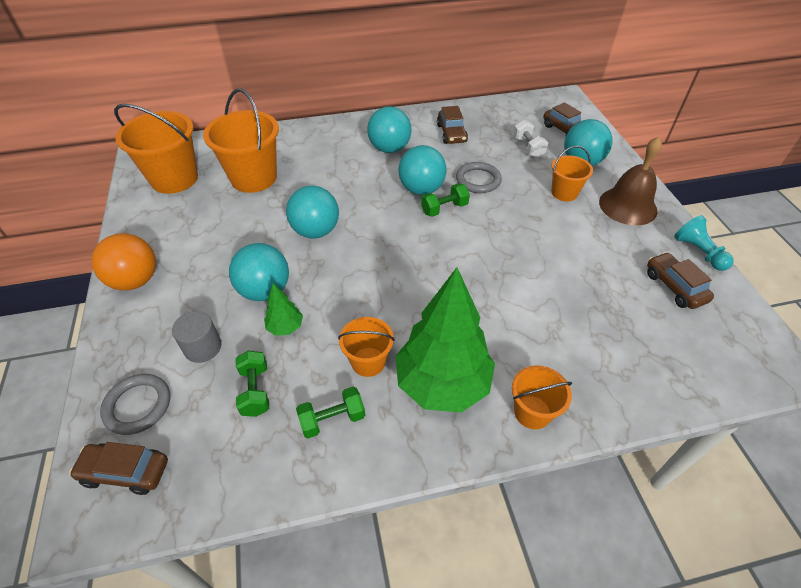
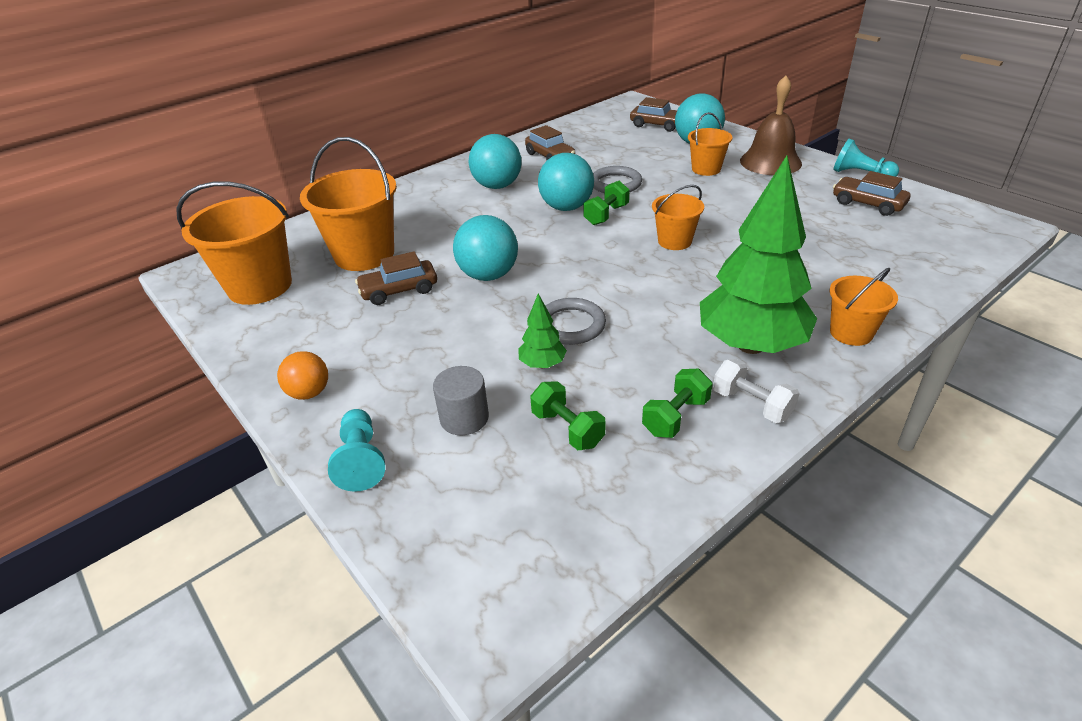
camera: 25 degrees left, 10 degrees down
(122, 349) = (361, 460): none -> turquoise pawn
(125, 472) = (491, 566): brown car -> brown car (399, 290)
(135, 280) = (309, 393): orange ball -> orange ball, size x0.62
(138, 405) = (440, 501): grey ring -> grey ring (571, 325)
(265, 290) = (484, 343): turquoise ball -> none
(368, 362) = (661, 357): orange bucket -> orange bucket (674, 241)
(528, 147) = (637, 146): white dumbbell -> white dumbbell (752, 404)

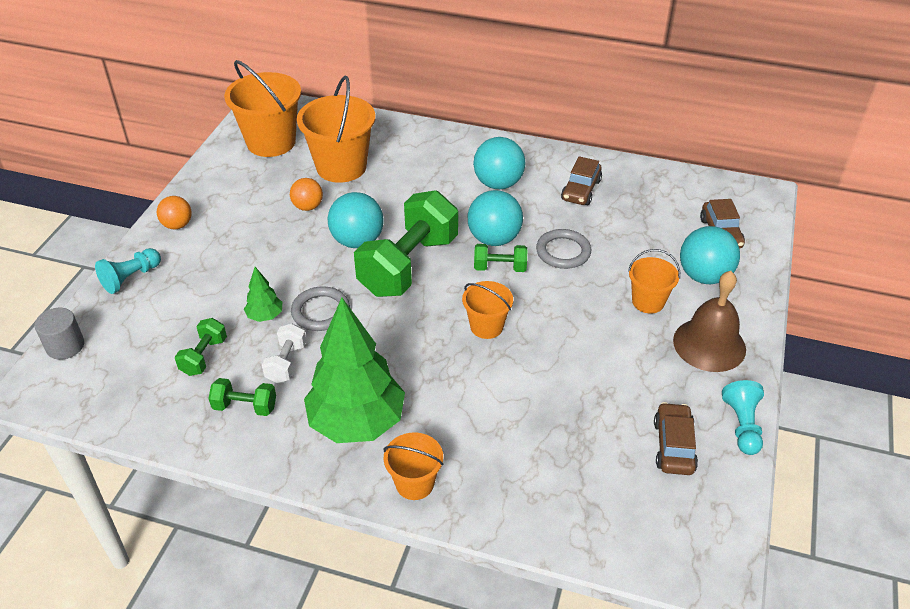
camera: 55 degrees right, 5 degrees up
(399, 290) = (308, 207): brown car -> orange ball
(464, 418) = (189, 304): grey cylinder -> grey cylinder (65, 346)
(555, 257) = (408, 265): none -> green dumbbell
(752, 404) = (281, 444): white dumbbell -> white dumbbell (286, 363)

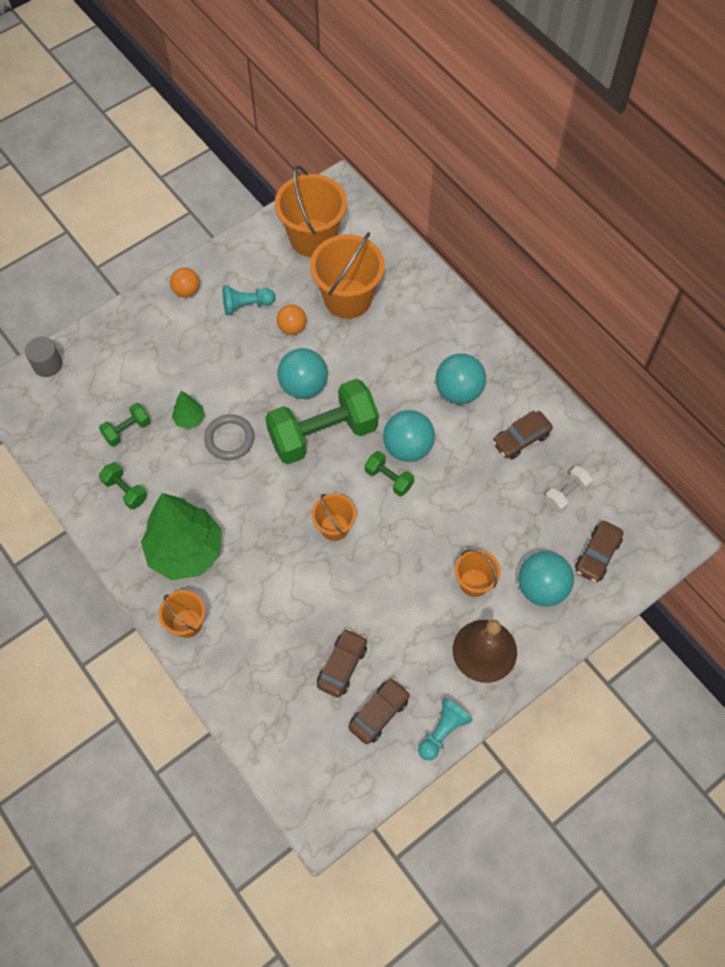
camera: 35 degrees right, 20 degrees up
(131, 278) = (124, 326): turquoise pawn -> turquoise pawn (246, 305)
(286, 363) = (175, 470): white dumbbell -> white dumbbell (566, 494)
(563, 252) = (450, 493): grey ring -> none
(601, 428) = (342, 666): none -> brown car

